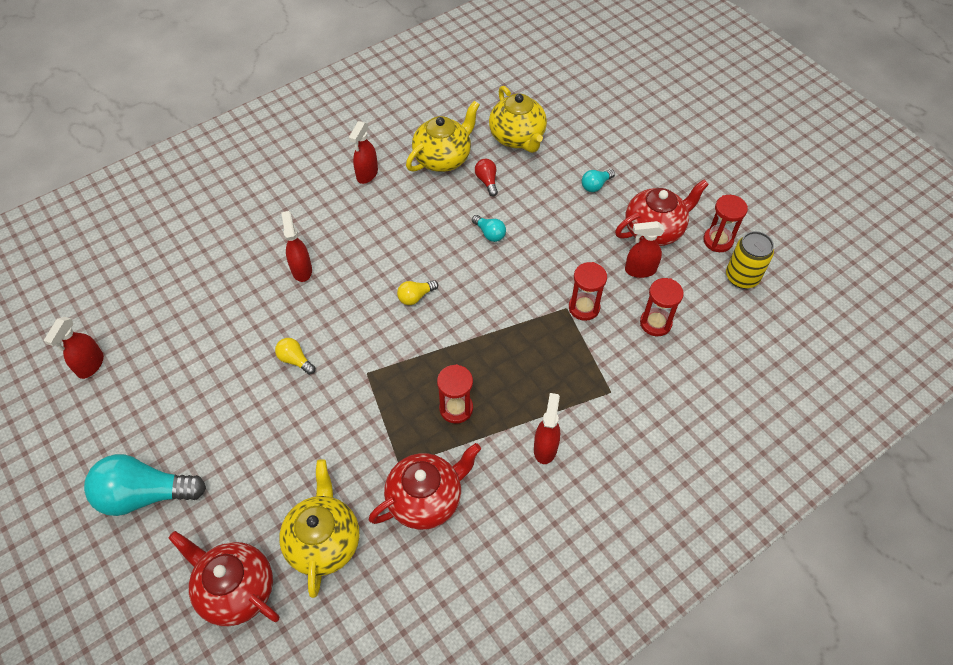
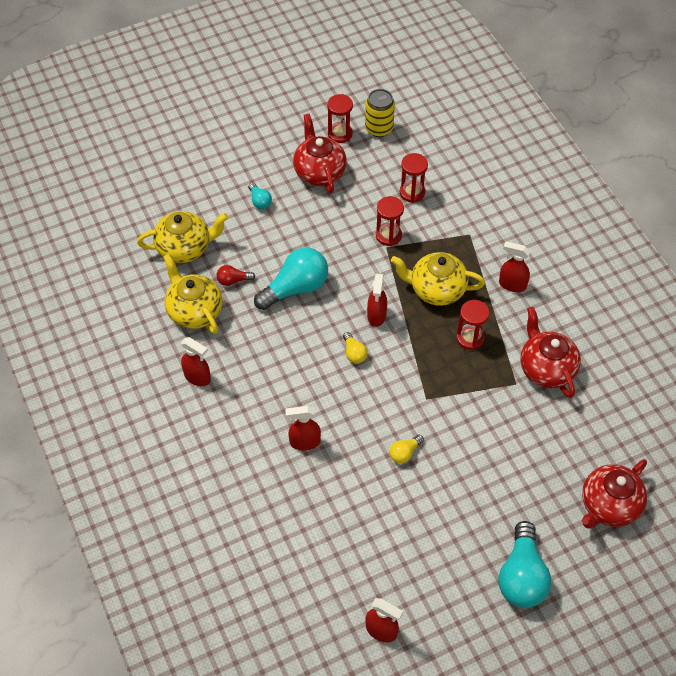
camera: 80 degrees left, 0 degrees up
(324, 541) = (574, 441): yellow teapot -> yellow teapot (436, 289)
(489, 233) = (296, 288): turquoise light bulb -> turquoise light bulb, size x2.14
(640, 270) = (358, 191): red spray bottle -> red spray bottle (376, 316)

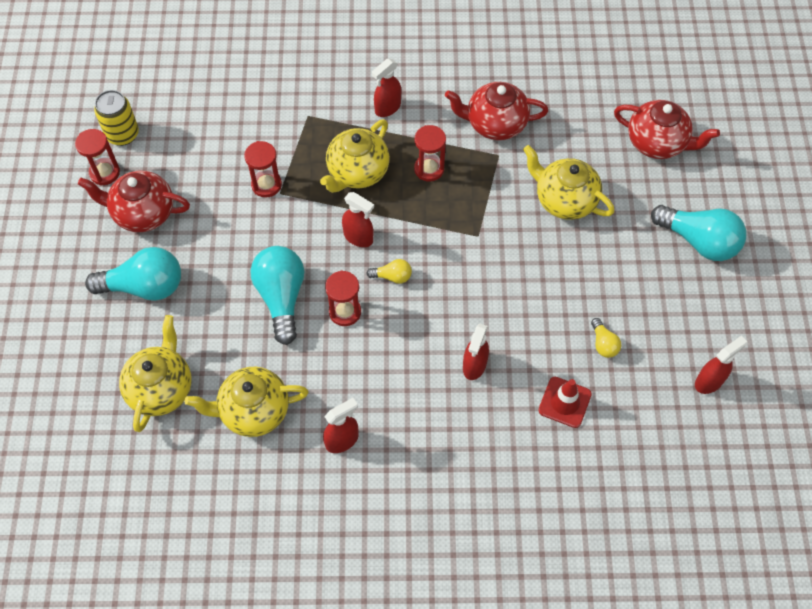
camera: 65 degrees left, 5 degrees up
(233, 280) = (235, 355): red light bulb -> none
(260, 201) = (144, 286): turquoise light bulb -> turquoise light bulb, size x2.14
(304, 521) = (564, 402): none -> red traffic cone
(404, 453) = (529, 280): yellow light bulb -> yellow light bulb (603, 344)
(412, 192) = (225, 141): red hourglass -> red hourglass (345, 312)
(500, 451) = (564, 200): none -> yellow teapot
(608, 505) = (657, 143): red teapot -> red teapot turned 45 degrees counterclockwise

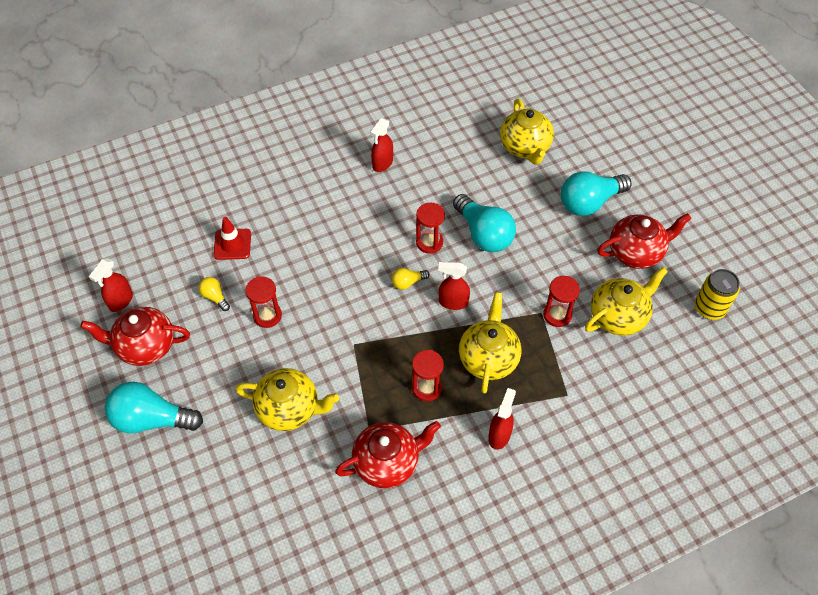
camera: 155 degrees right, 5 degrees down
(104, 173) = (693, 271): red hourglass -> red hourglass (267, 316)
(253, 411) = (453, 158): yellow teapot -> yellow teapot (618, 316)
(474, 365) = (311, 243): red spray bottle -> none
(657, 143) = (216, 511): red teapot -> red teapot (145, 346)

